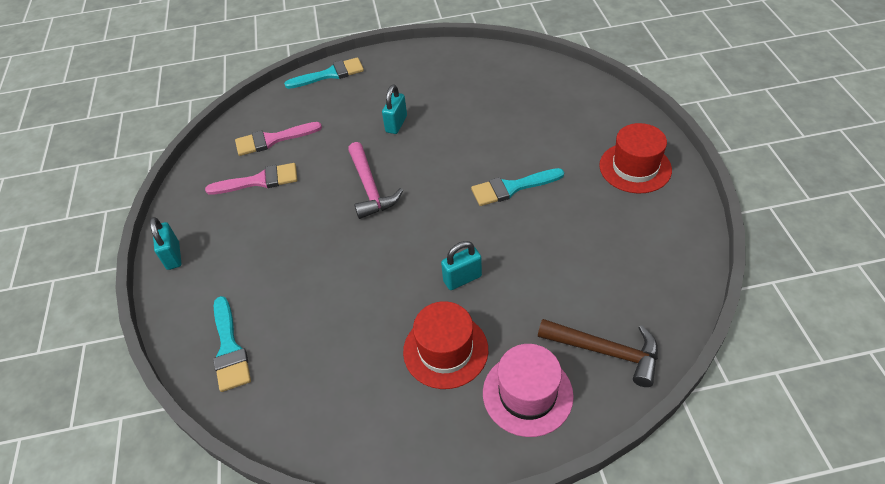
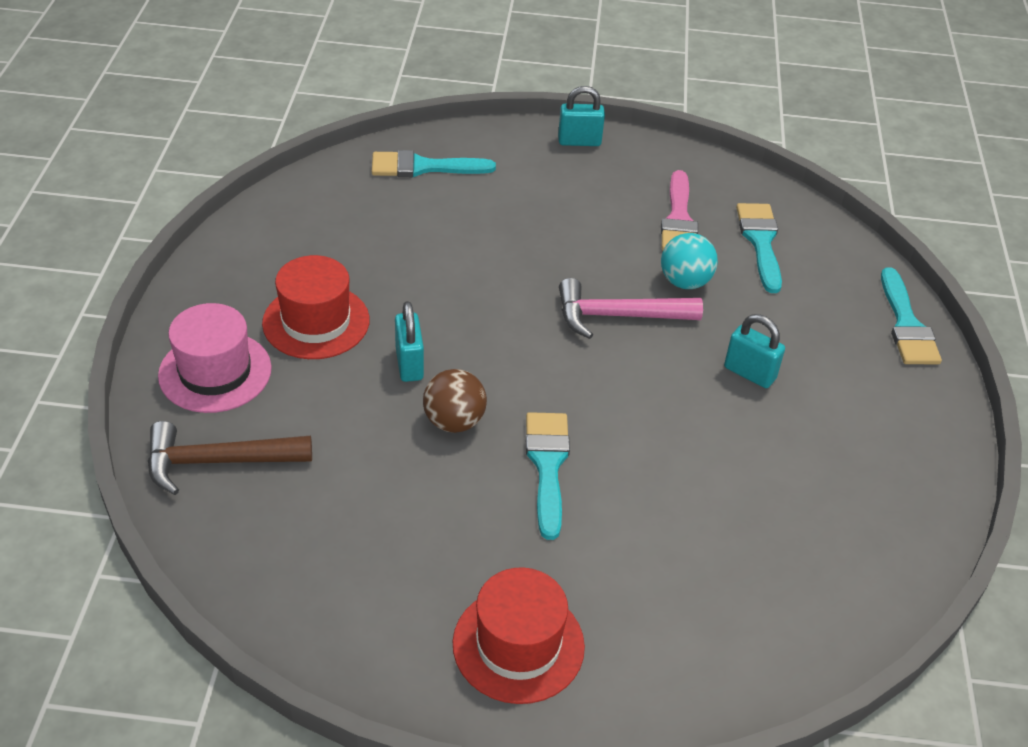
camera: 100 degrees right, 5 degrees down
(273, 139) = (760, 242): pink brush -> turquoise brush
(325, 165) = (685, 282): none -> turquoise ball
(501, 239) = (454, 421): none -> brown ball
(605, 351) = (218, 462): brown hammer -> brown hammer turned 45 degrees clockwise

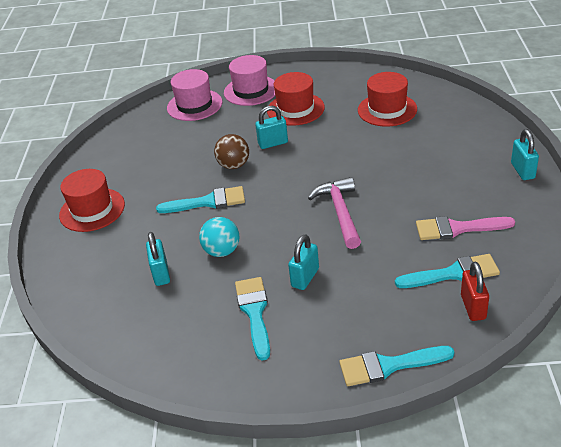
camera: 90 degrees right, 5 degrees down
(218, 462) = (194, 105): brown hammer -> pink hat
(376, 221) = (387, 110): none -> red hat
(424, 167) = (449, 115): turquoise brush -> turquoise brush (254, 313)
(685, 282) = (388, 238): turquoise ball -> turquoise ball (222, 251)
(717, 539) = (161, 274): none -> turquoise padlock
(818, 240) = (473, 307): none -> red padlock

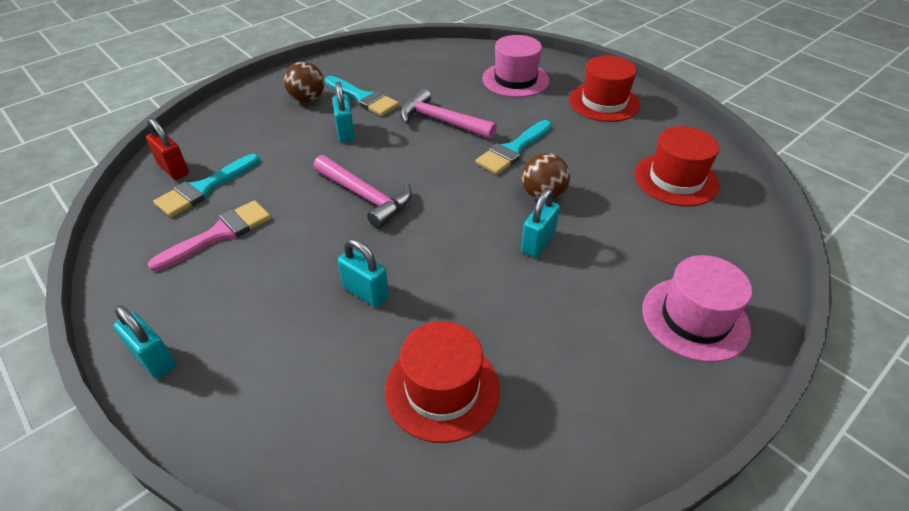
camera: 135 degrees right, 5 degrees up
(161, 274) = (469, 90): turquoise padlock -> turquoise padlock (366, 292)
(194, 105) = (722, 251): pink hat -> pink hat (515, 80)
(222, 251) = (442, 121): turquoise ball -> pink hammer
(295, 109) = (582, 315): red hat -> red hat (676, 179)
(304, 339) = (307, 99): none -> brown ball
(389, 365) = (229, 110): turquoise brush -> none

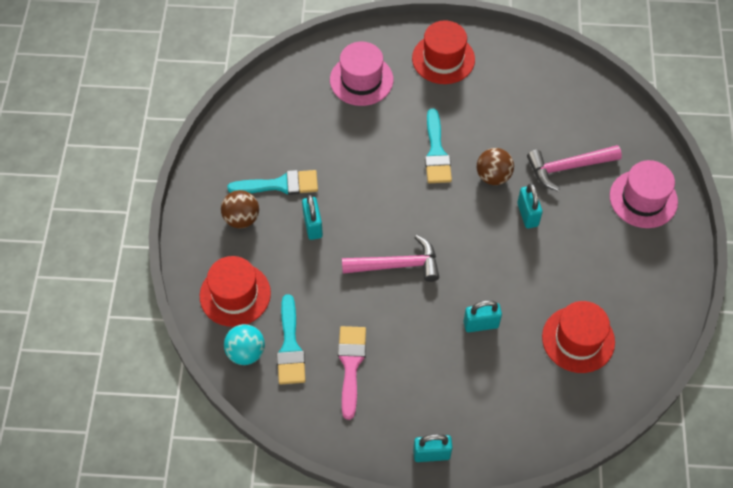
camera: 45 degrees left, 15 degrees up
(174, 169) = (246, 352): red padlock -> turquoise ball
(346, 132) = (313, 226): turquoise padlock -> turquoise padlock turned 45 degrees clockwise
(442, 121) = (362, 163): pink hammer -> pink hammer (568, 167)
(676, 179) = (550, 101): red hat -> red hat (235, 294)

